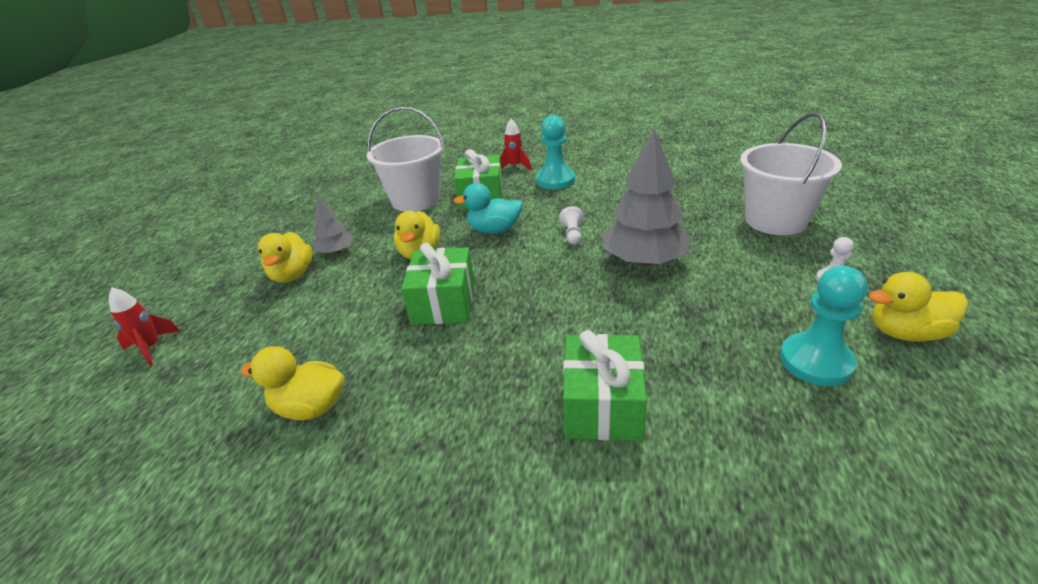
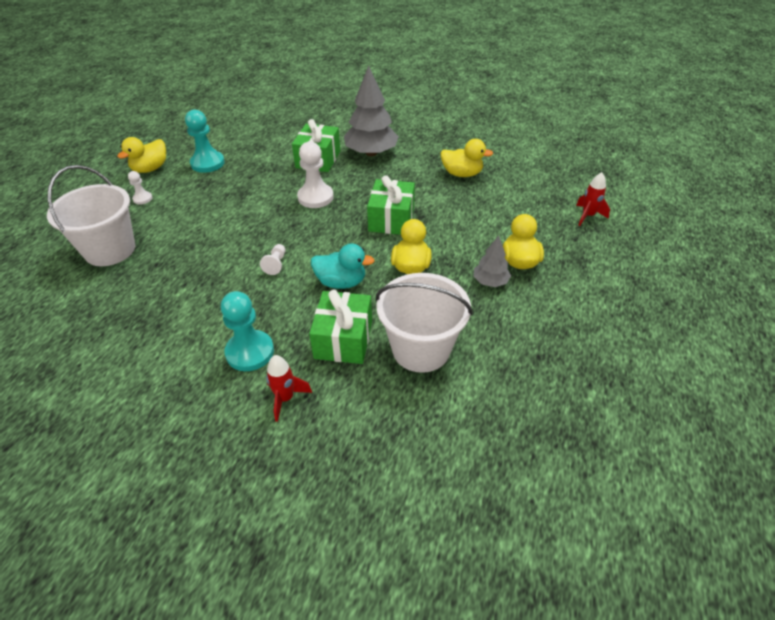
camera: 175 degrees left, 10 degrees up
(566, 320) = (315, 197): none -> white pawn
(644, 261) = (240, 229): grey tree -> grey tree (371, 153)
(905, 333) = (150, 169): yellow duck -> yellow duck turned 120 degrees clockwise

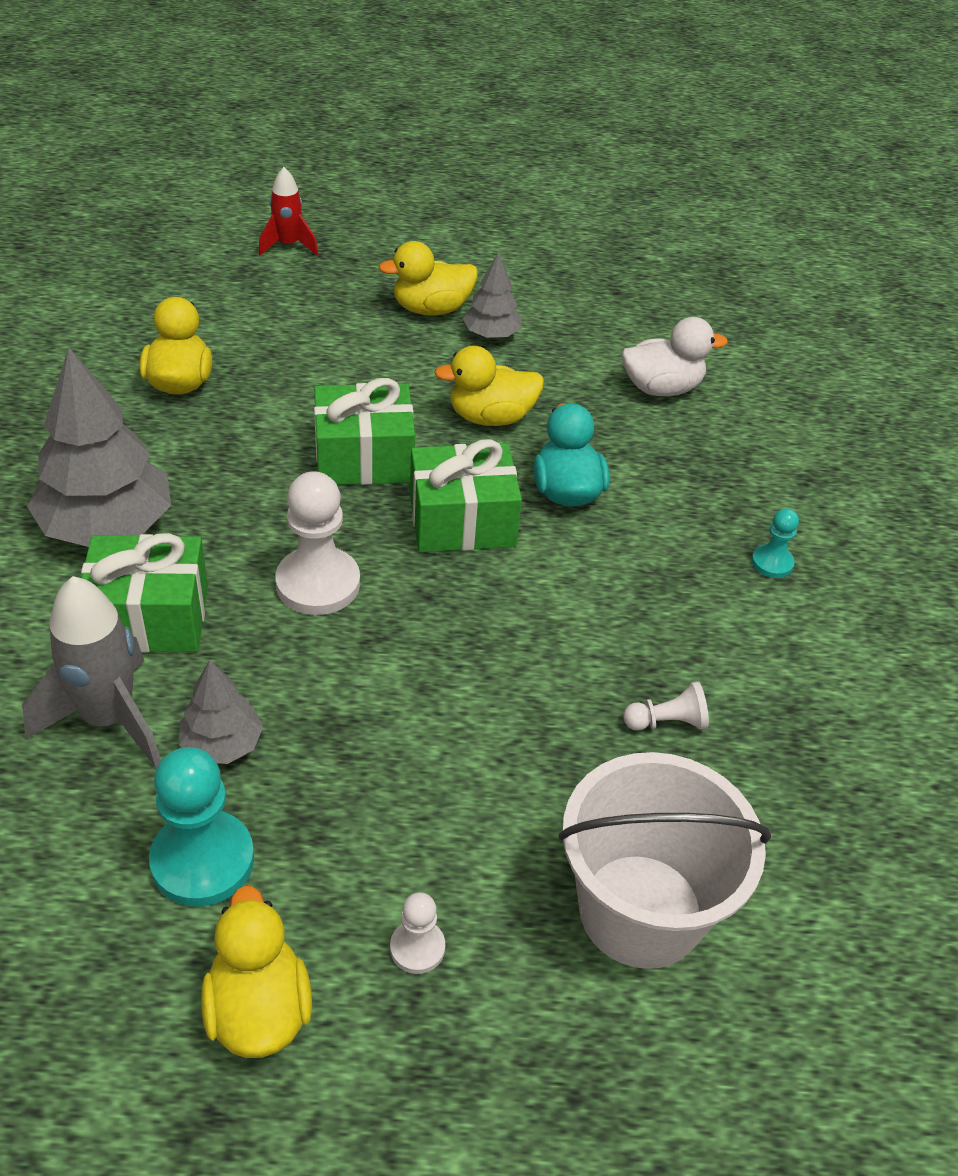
camera: 110 degrees left, 0 degrees up
(150, 169) = (258, 1010): yellow duck -> yellow duck turned 120 degrees counterclockwise
(250, 170) = (222, 744): none -> grey tree
(250, 352) = (772, 563): turquoise pawn -> turquoise pawn, size x0.52
(275, 150) = (109, 719): none -> grey rocket
(276, 264) = (558, 589): white pawn -> white pawn (667, 722)
(285, 398) = (823, 501): red rocket -> none
(343, 339) = (687, 465): green gift -> green gift (462, 521)
(421, 349) = (661, 388): white bucket -> white duck

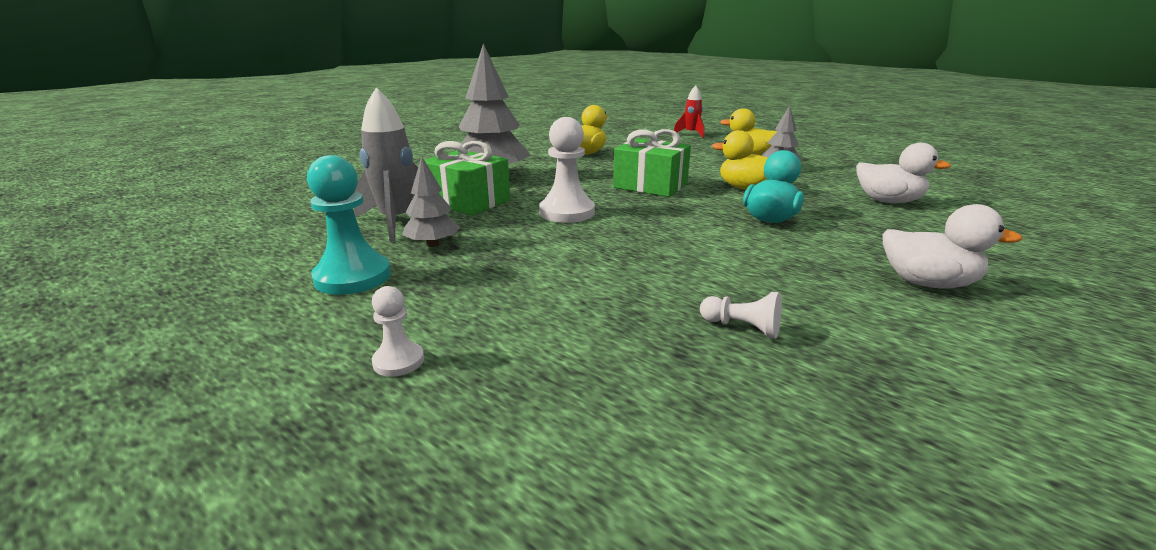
camera: 40 degrees right, 20 degrees down
(258, 1010) = (269, 344): yellow duck -> none
(462, 521) = (683, 213): green gift -> none
(641, 910) = (592, 420): white bucket -> none
(772, 563) = (927, 283): turquoise pawn -> white duck

